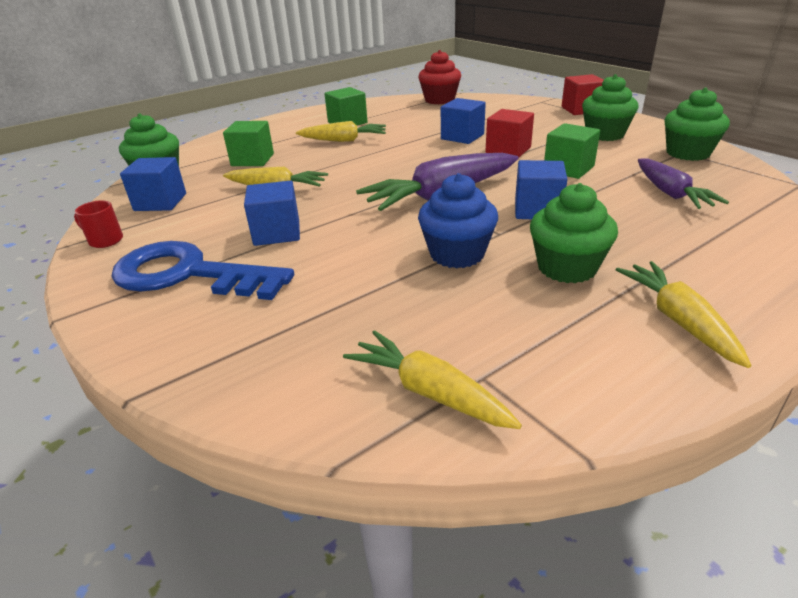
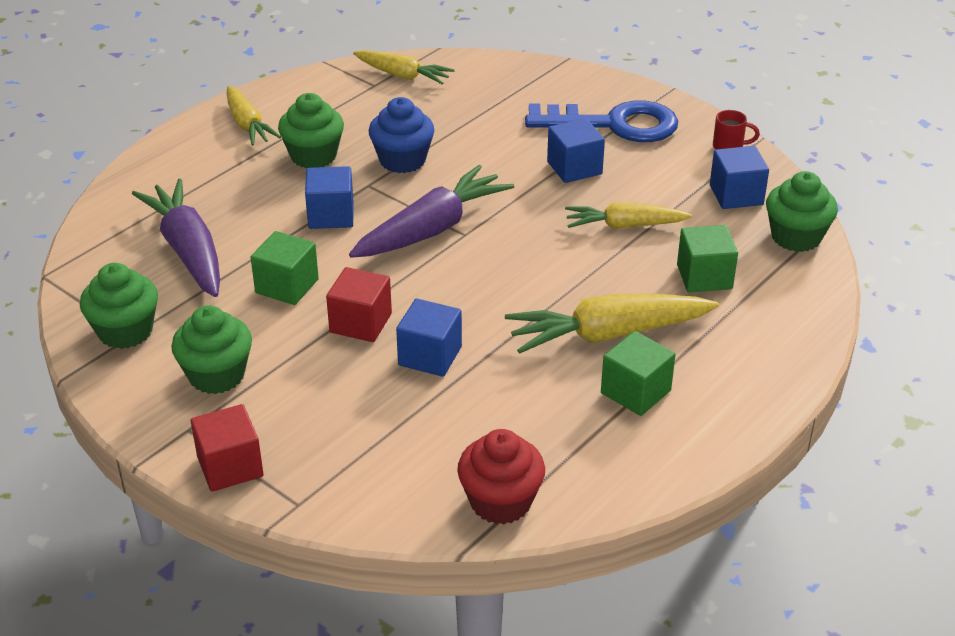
camera: 165 degrees right, 5 degrees up
(344, 140) = (607, 334): yellow carrot -> yellow carrot, size x1.55
(670, 193) = (188, 250): purple carrot -> purple carrot, size x1.55

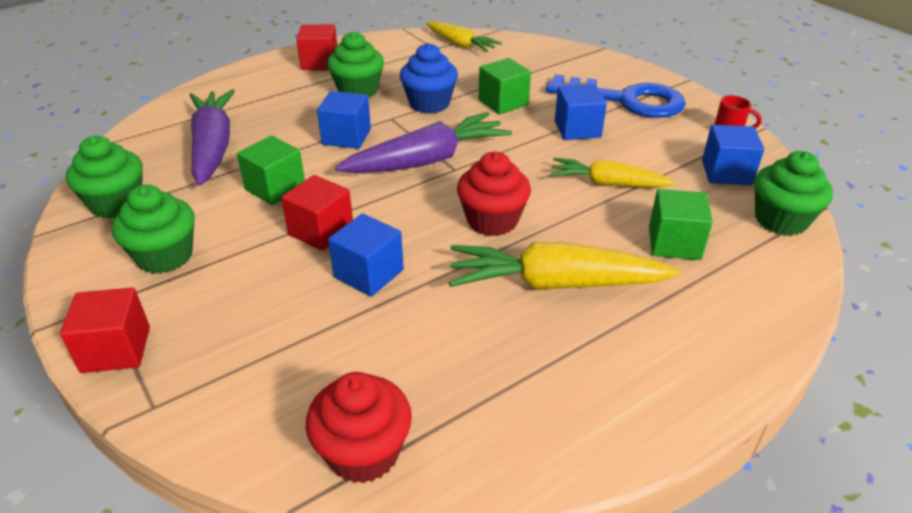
camera: 15 degrees right, 0 degrees up
(247, 125) = (320, 63): yellow carrot -> red cube
(526, 283) = (492, 220): none -> red cupcake
(635, 392) = (563, 351): green cube -> green cube (503, 102)

